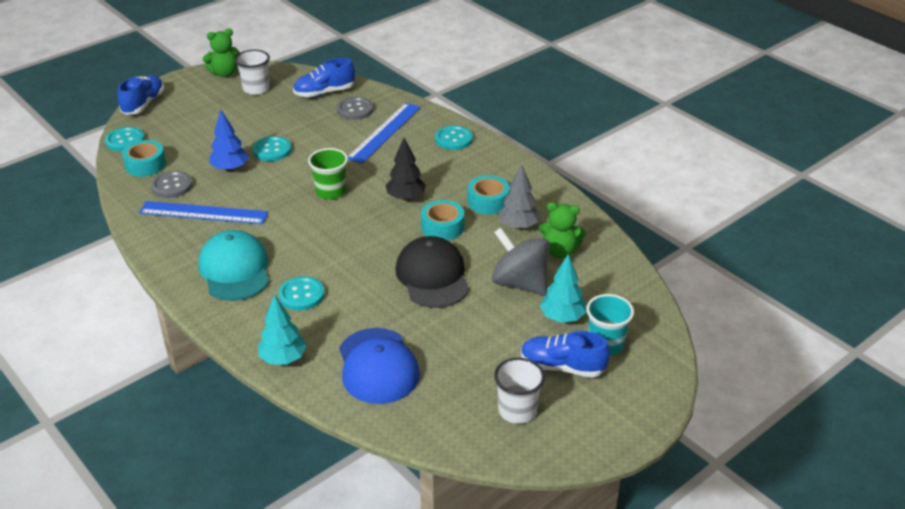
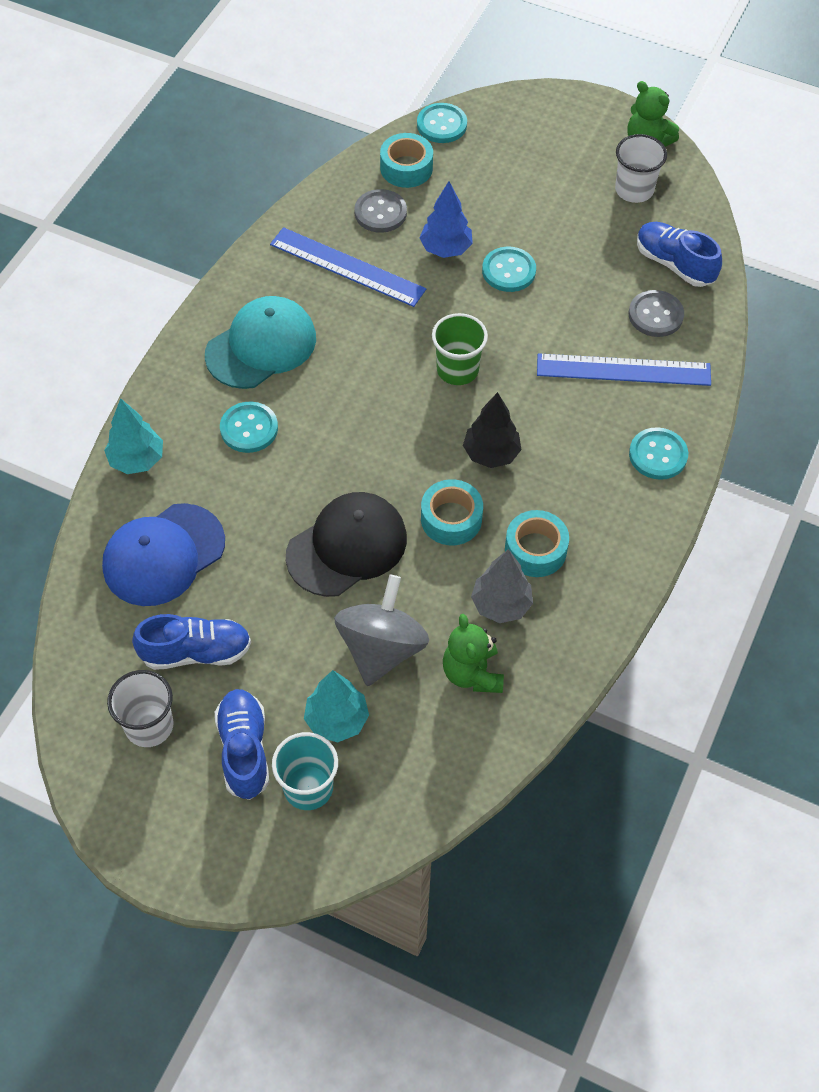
camera: 65 degrees right, 20 degrees up
(143, 104) = (526, 101): blue shoe -> blue shoe (196, 652)
(203, 213) = (347, 267): blue ruler -> blue ruler turned 45 degrees counterclockwise

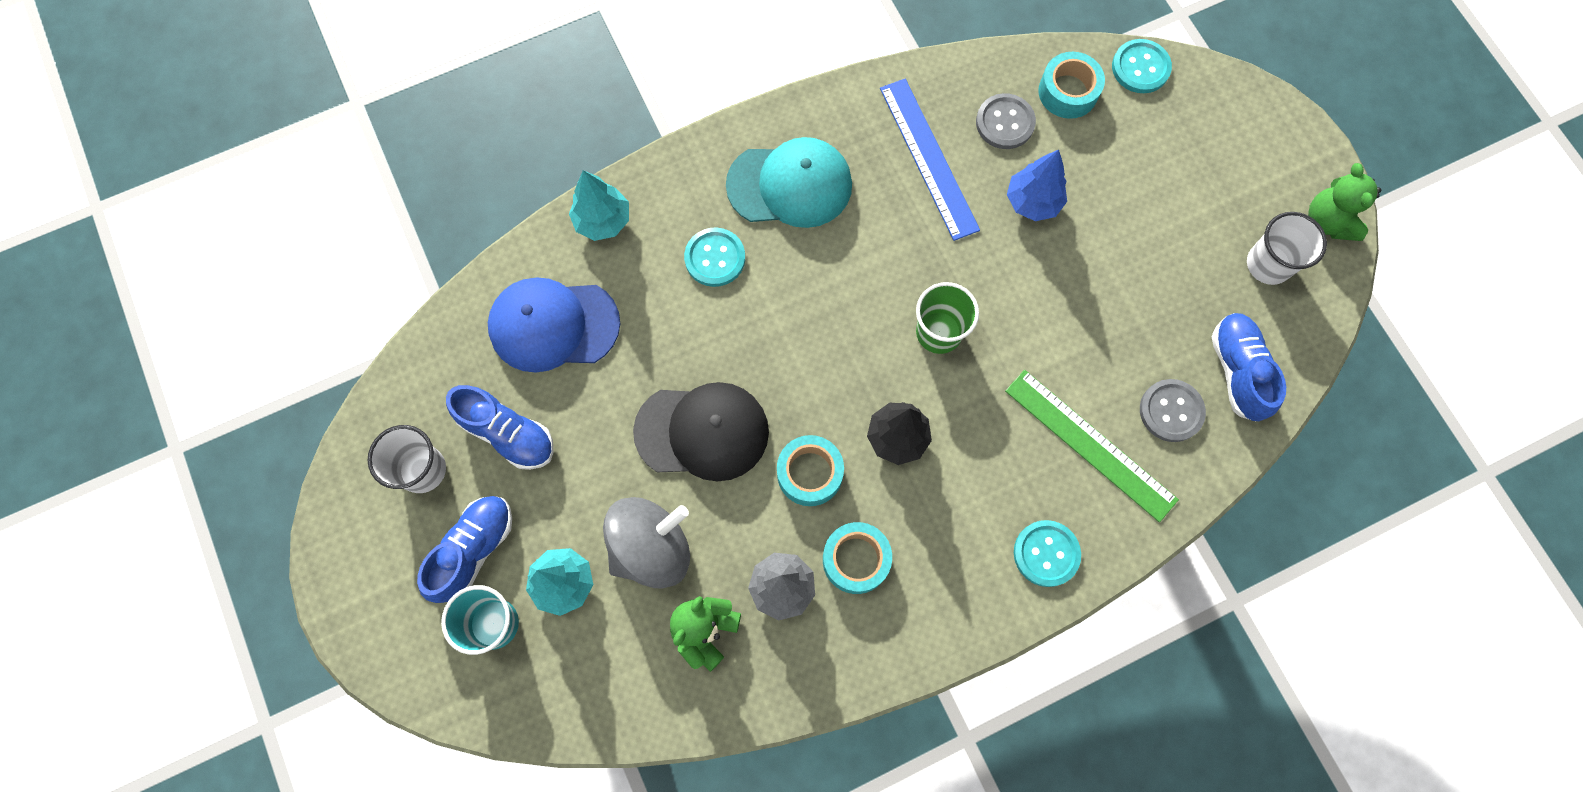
camera: 40 degrees right, 15 degrees up
(508, 271) = (1071, 265): turquoise button -> none
(623, 370) = (1090, 444): blue ruler -> green ruler

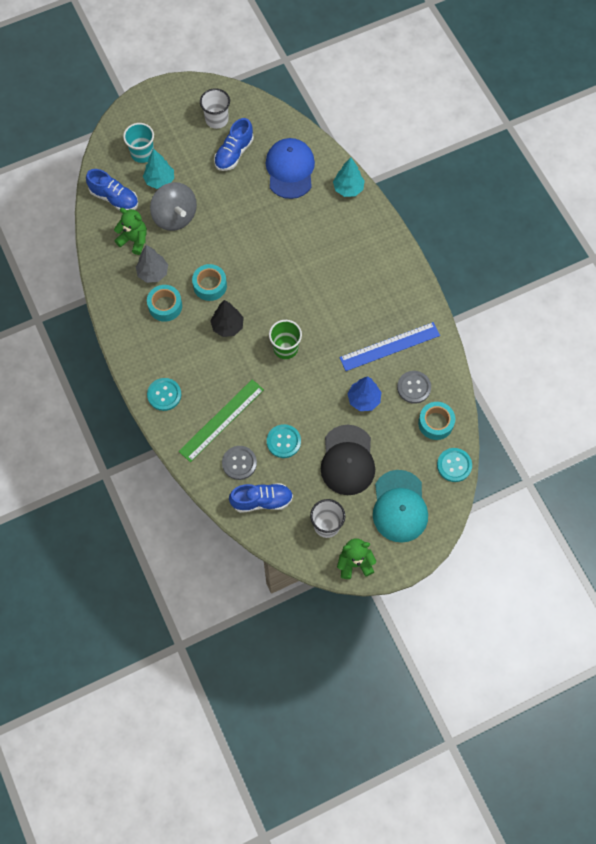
camera: 90 degrees right, 5 degrees down
(474, 550) = (177, 143): blue shoe -> blue shoe (114, 198)
(702, 431) = (233, 237): black cap -> black cap (347, 460)
(715, 258) = (327, 241): turquoise button -> turquoise button (283, 441)
(790, 185) = (371, 276): turquoise cap -> turquoise cap (399, 506)

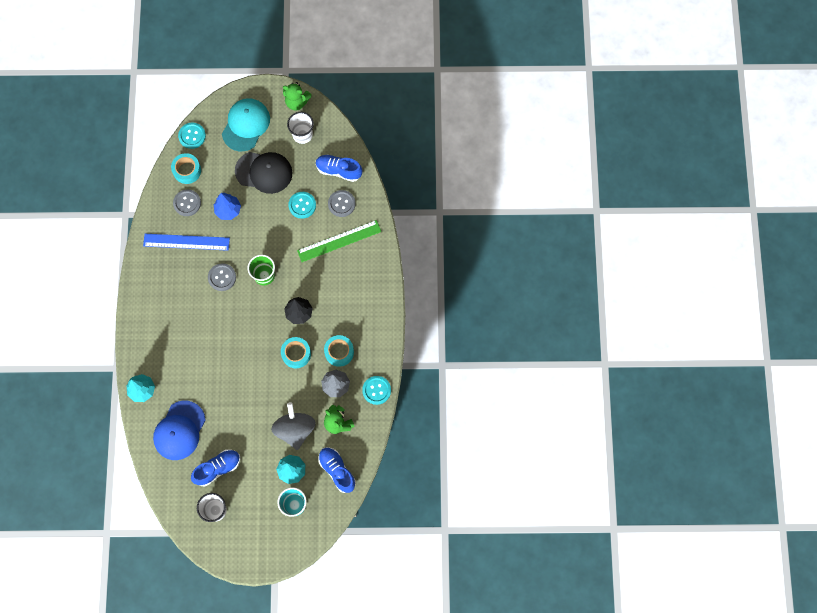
camera: 155 degrees left, 5 degrees up
(164, 395) = (372, 279): turquoise button -> turquoise button (376, 390)
(330, 327) = (222, 277): none -> grey button
(347, 460) = (264, 172): black cap -> black cap turned 75 degrees clockwise

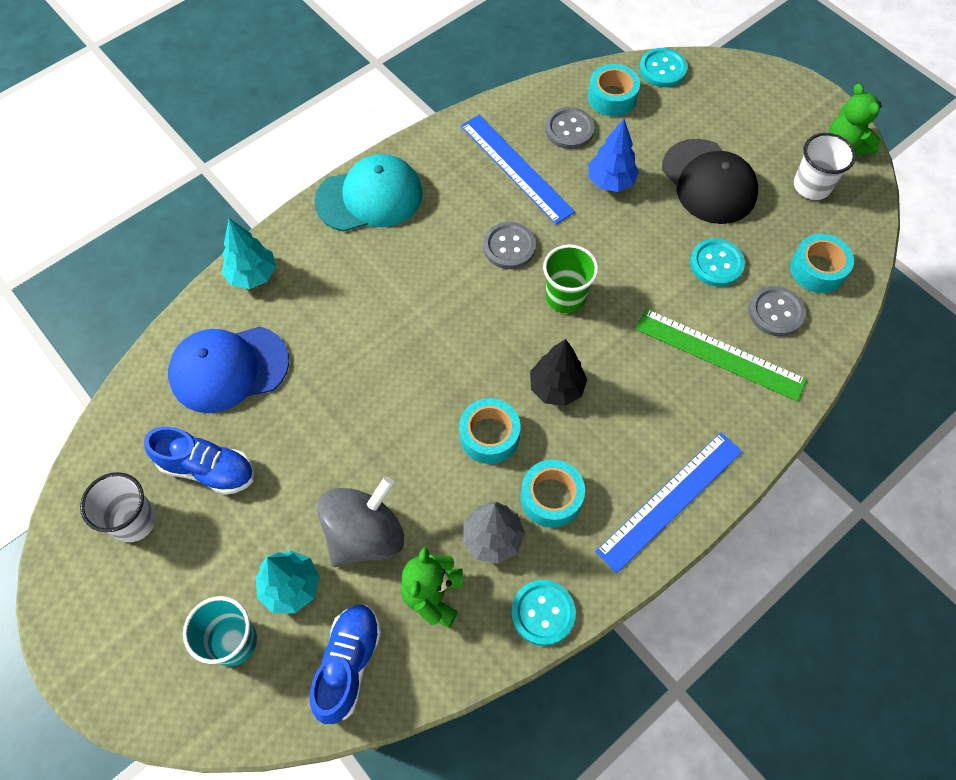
camera: 50 degrees right, 10 degrees down
(246, 125) = (745, 113): turquoise cap -> turquoise cap (369, 197)
(339, 170) = (817, 269): blue shoe -> turquoise tape
(376, 311) = (670, 500): none -> blue ruler

